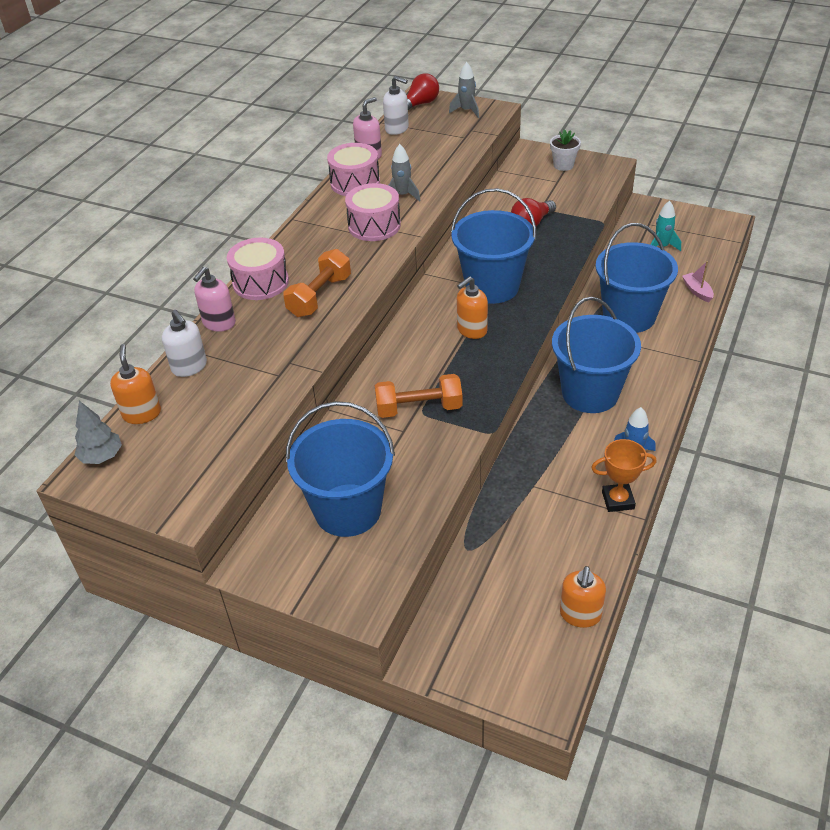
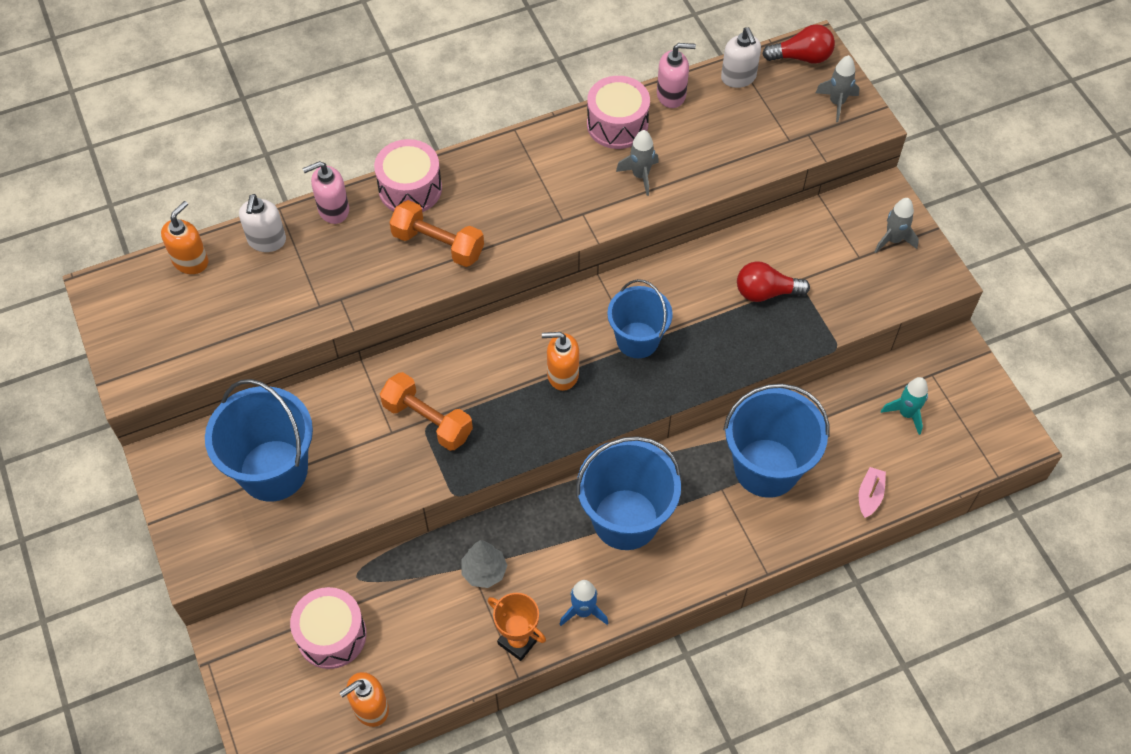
camera: 40 degrees right, 15 degrees up
(102, 456) = (128, 281): grey tree -> grey tree (484, 571)
(319, 296) = (438, 244): orange dumbbell -> orange dumbbell turned 45 degrees clockwise
(374, 225) = (573, 195): pink drum -> pink drum (331, 635)
(492, 287) = (637, 340): blue bucket -> blue bucket, size x0.65
(563, 165) = (893, 240): white flower pot -> grey rocket

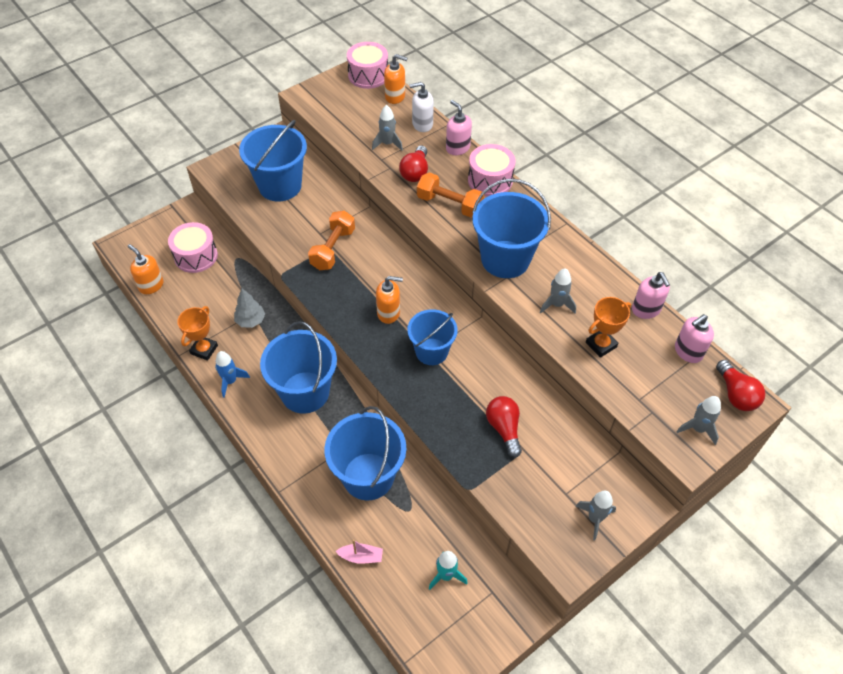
camera: 75 degrees right, 5 degrees down
(290, 292) = (387, 144): none -> grey rocket
(362, 270) = (415, 172): none -> red light bulb
(438, 244) = (449, 204): orange dumbbell -> orange dumbbell turned 75 degrees counterclockwise
(554, 208) = (505, 259): none -> blue bucket
(562, 374) = (388, 313): orange soap dispenser -> orange soap dispenser turned 105 degrees clockwise
(617, 124) = (599, 281): pink drum -> pink drum (368, 75)
(709, 151) = (601, 345): none -> orange trophy
(738, 78) = (688, 352): white soap dispenser -> pink soap dispenser

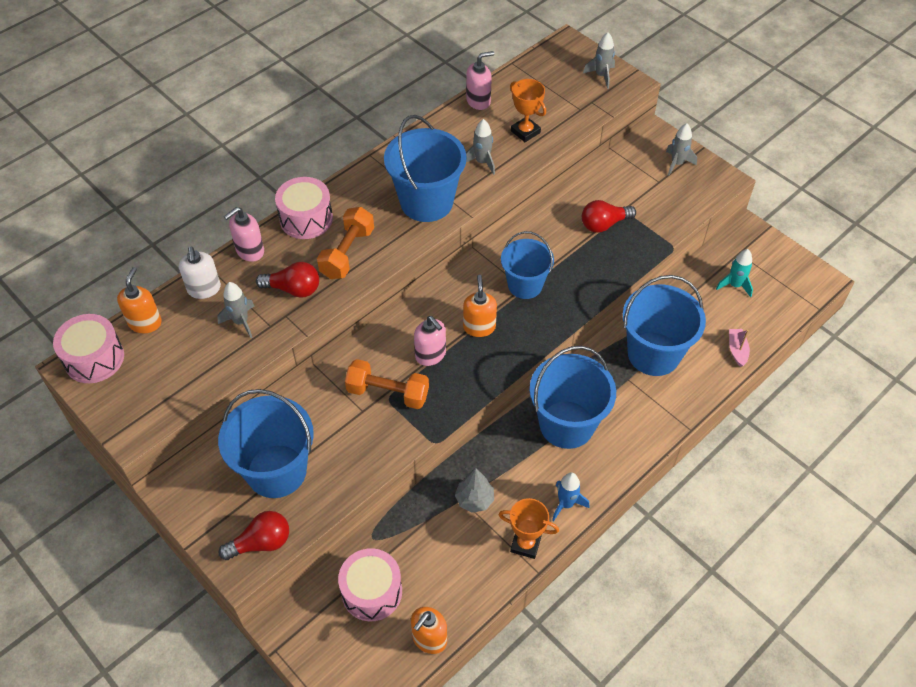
camera: 95 degrees left, 0 degrees up
(688, 352) = (522, 77): pink soap dispenser -> pink soap dispenser (430, 355)
(736, 394) = (561, 52): red light bulb -> red light bulb (261, 543)

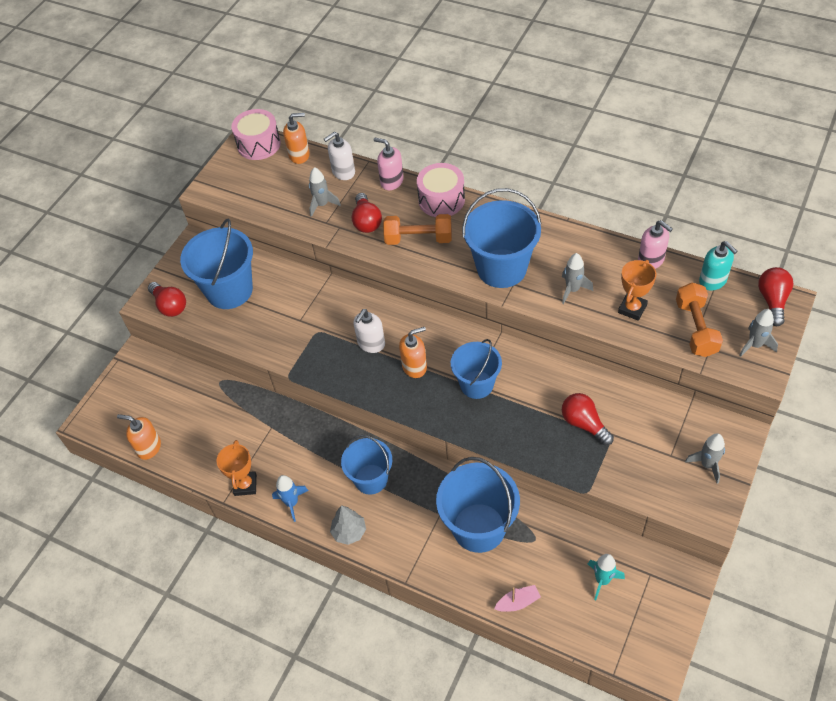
camera: 75 degrees right, 0 degrees up
(372, 592) = (176, 398): pink drum -> none
(388, 393) = (322, 329): orange dumbbell -> orange dumbbell (696, 328)
(430, 355) = (371, 344): pink soap dispenser -> white soap dispenser
(474, 500) = (274, 436): grey tree -> grey tree (349, 532)
(523, 73) = (713, 281): none -> turquoise soap dispenser
(562, 49) = (772, 301): none -> red light bulb
(566, 424) = (371, 479): blue bucket -> blue bucket, size x0.65

